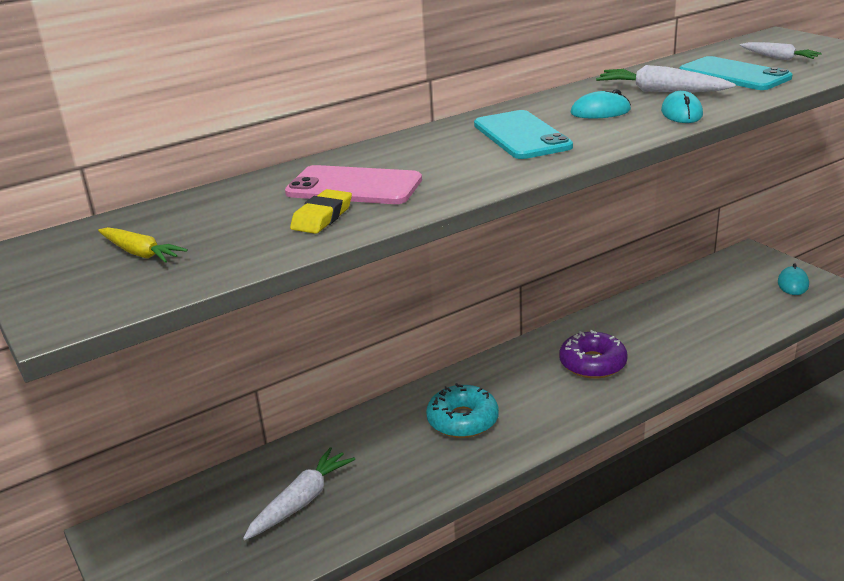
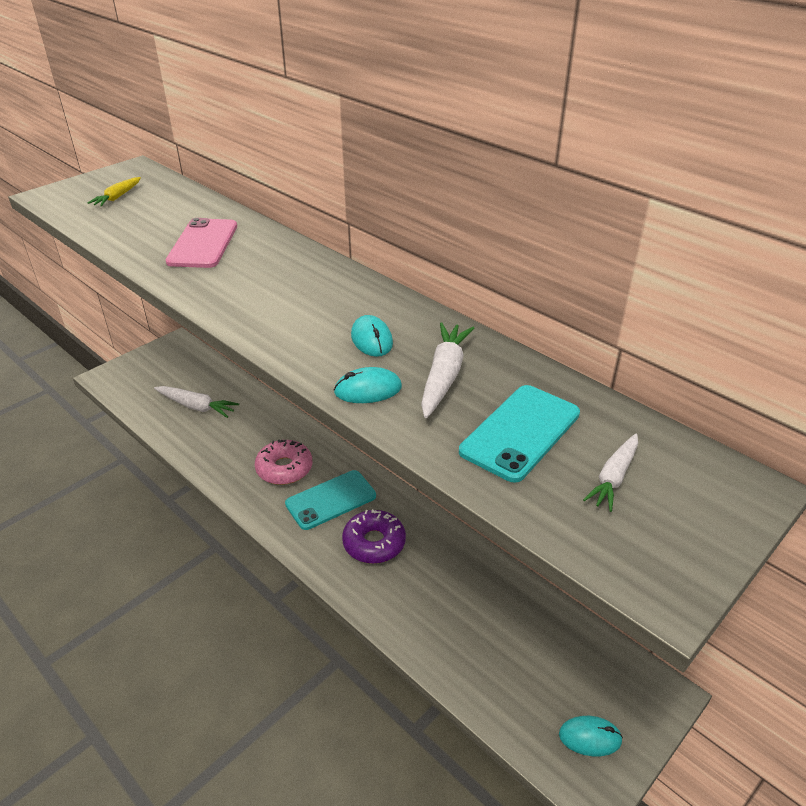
camera: 75 degrees right, 10 degrees up
(322, 217) = (151, 240): yellow eraser -> none
(462, 420) = (284, 468): turquoise donut -> pink donut
(521, 136) = (304, 301): turquoise phone -> turquoise phone (331, 500)

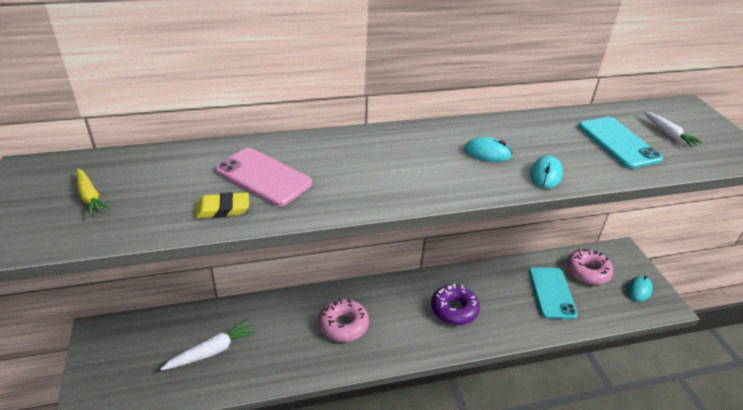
camera: 60 degrees left, 0 degrees up
(142, 245) = (223, 209): none -> yellow eraser
(331, 500) = (397, 313): turquoise phone -> turquoise phone (551, 293)
(444, 376) = (548, 144): white carrot -> none
(568, 658) = (587, 271): none -> pink donut

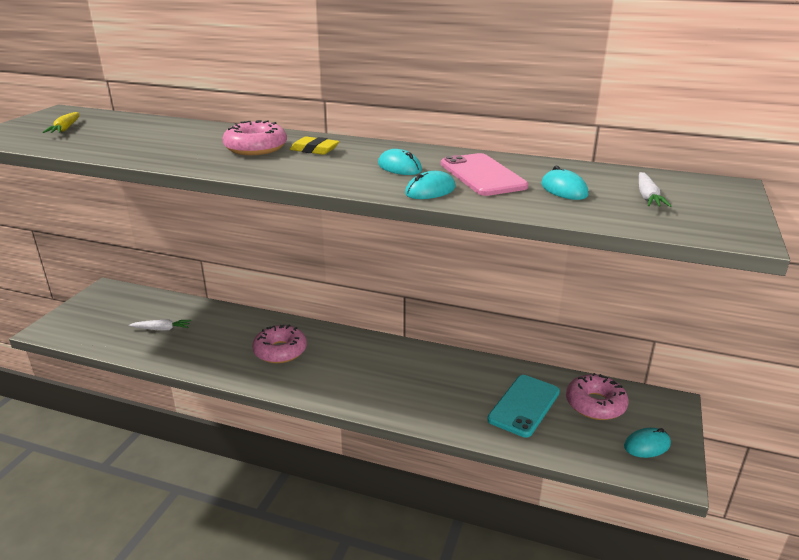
camera: 35 degrees right, 10 degrees down
(212, 351) = (162, 329): white carrot -> white carrot, size x0.65
(223, 209) = (129, 150): yellow eraser -> yellow eraser (314, 150)
(263, 177) = (187, 142): pink phone -> pink phone (482, 175)
(340, 165) = (256, 148): none -> pink donut
(454, 309) = (396, 378): purple donut -> none
(618, 143) = (564, 190): turquoise phone -> turquoise mouse

